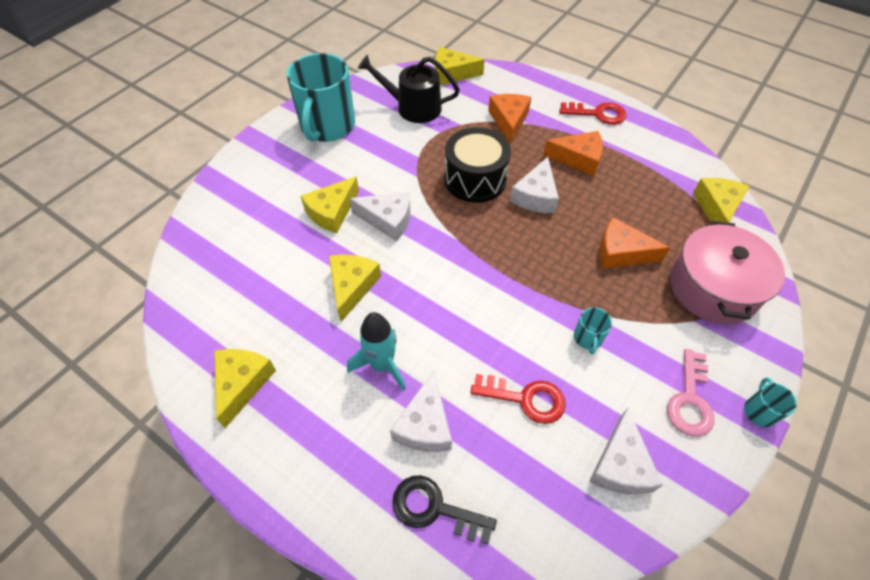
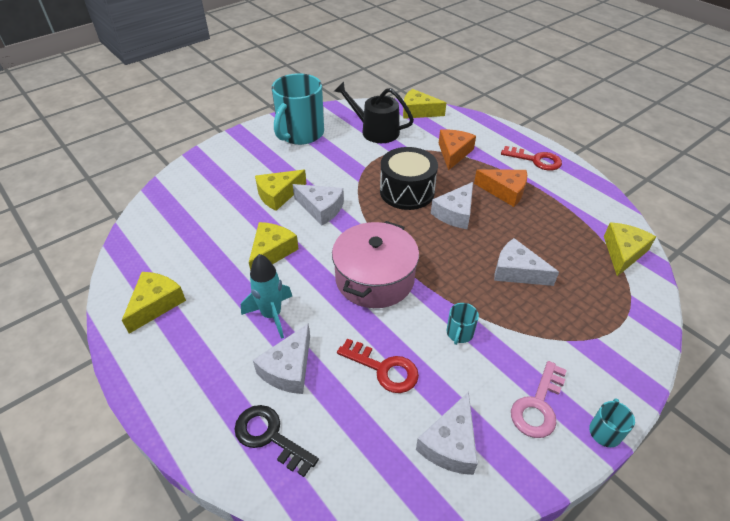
camera: 15 degrees right, 10 degrees down
(621, 252) = (517, 271): orange cheese -> white cheese
(713, 287) = (595, 317): pink pot -> pink pot (374, 278)

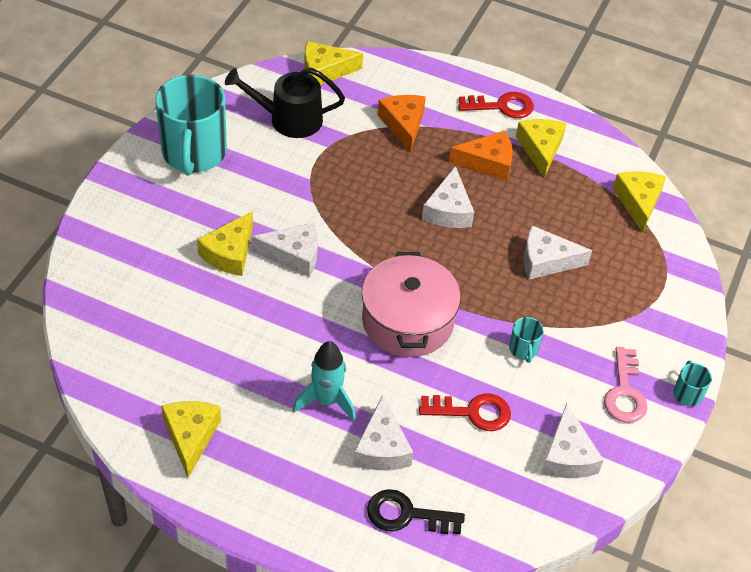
camera: 30 degrees left, 5 degrees up
(271, 252) = (274, 330): yellow cheese -> yellow cheese (540, 149)
(407, 191) = (379, 198): black drum -> none

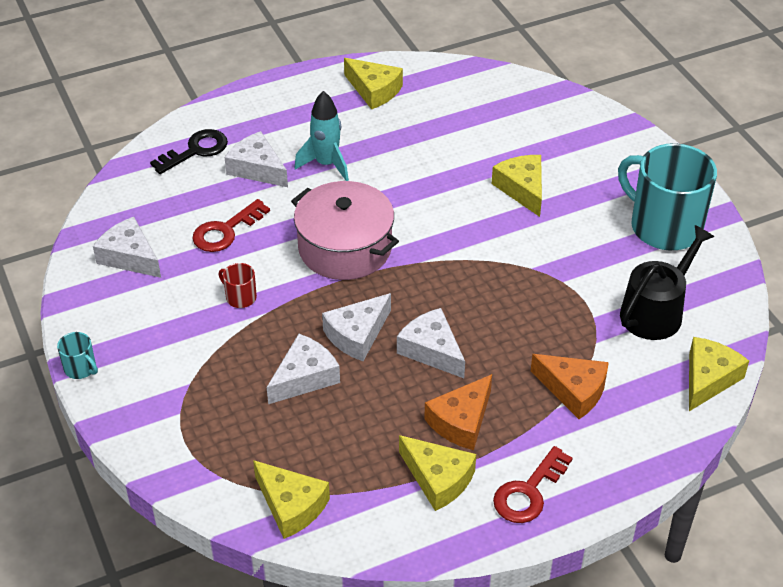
camera: 135 degrees right, 5 degrees down
(294, 255) = (483, 223): white cheese -> white cheese (357, 335)
(523, 349) = (240, 297): turquoise mug -> red mug
(625, 392) = (131, 329): pink key -> none

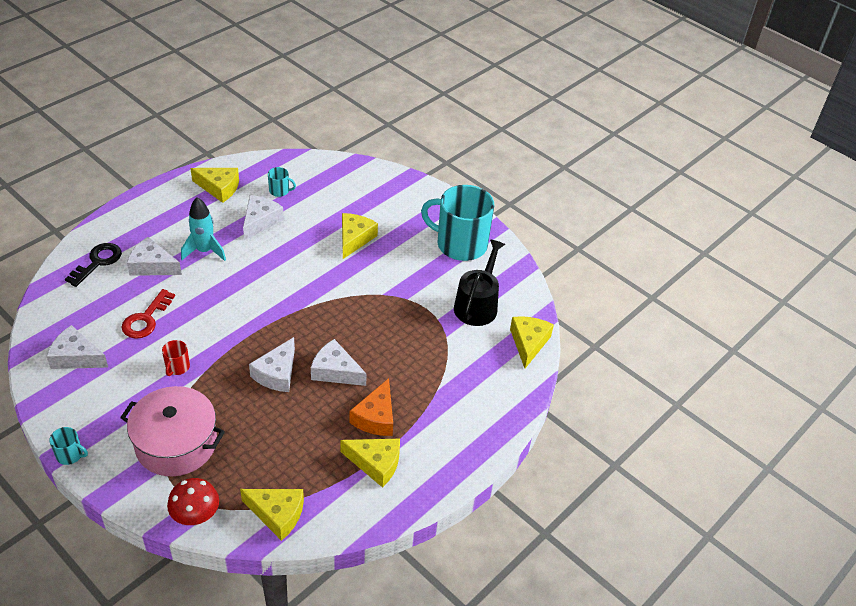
camera: 25 degrees left, 0 degrees up
(194, 479) = (196, 515): none -> red mushroom
(240, 297) = (177, 367): red mug -> red mug turned 90 degrees counterclockwise
(304, 377) = (250, 415): white cheese -> white cheese (260, 221)
(345, 248) = (243, 311): pink pot -> pink pot (176, 443)
(449, 109) = (280, 191): none -> turquoise mug
(522, 189) = (354, 239): yellow cheese -> yellow cheese turned 60 degrees clockwise
(528, 492) = (441, 455): red key -> none
(573, 390) = (444, 374): orange cheese -> none

